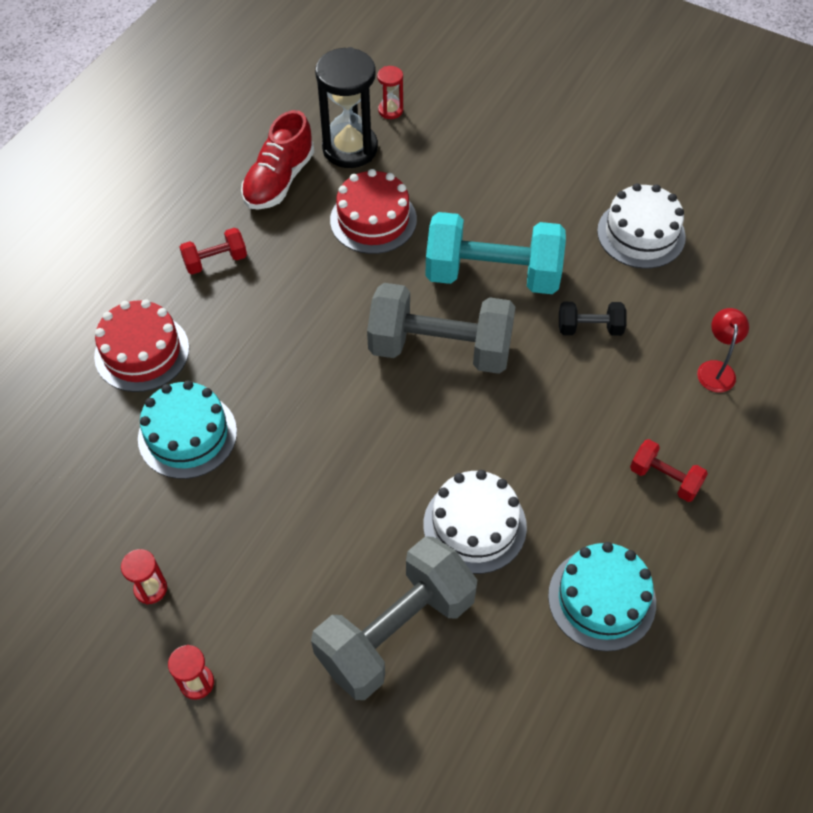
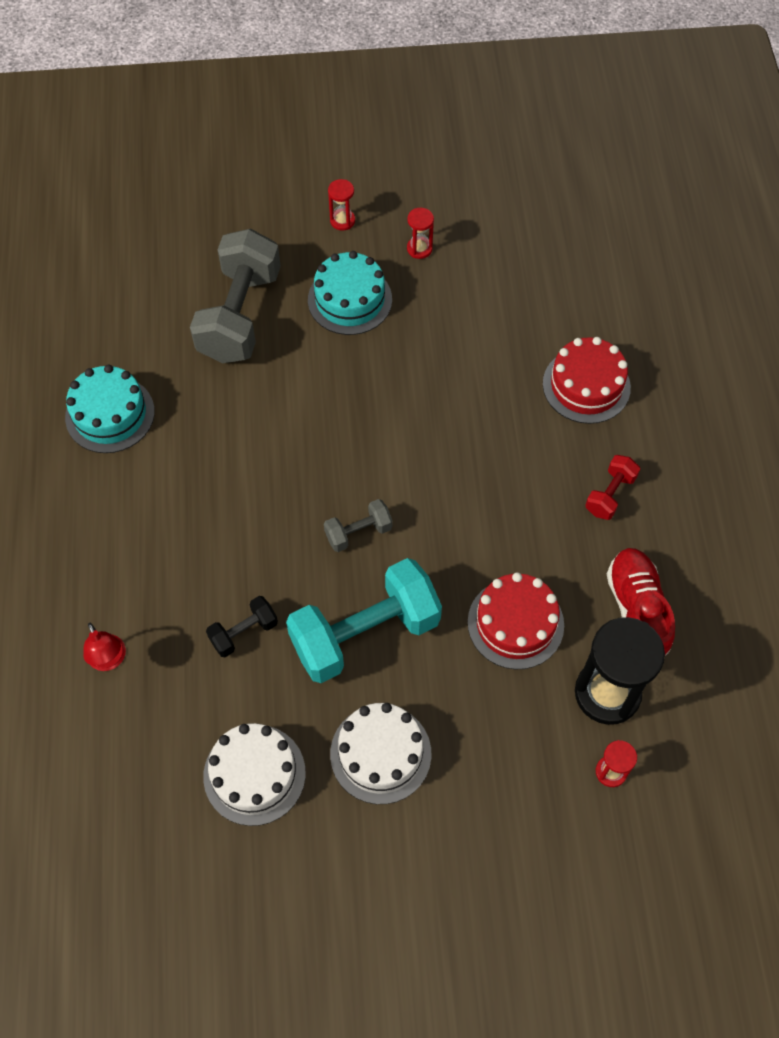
camera: 145 degrees right, 5 degrees up
(187, 435) = (491, 349): turquoise cake -> turquoise cake (350, 299)
(440, 348) = (358, 532): grey dumbbell -> grey dumbbell, size x0.47
(474, 525) = (233, 410): white cake -> white cake (380, 754)
(664, 478) = (107, 531): red dumbbell -> none

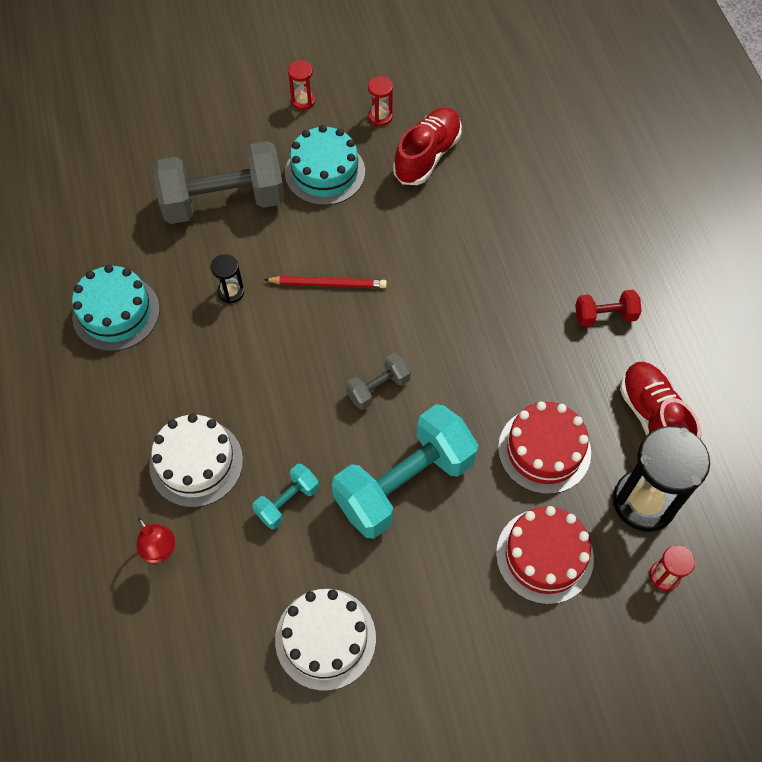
camera: 10 degrees left, 0 degrees up
(229, 410) = (231, 292): none -> black hourglass
(240, 315) = (224, 201): grey dumbbell -> grey dumbbell turned 75 degrees clockwise
(244, 632) = (287, 501): black dumbbell -> turquoise dumbbell
(329, 417) = (328, 284): none -> red pencil
(380, 754) = (443, 597): white cake -> white cake (196, 463)
(460, 297) = (427, 156): none -> red shoe
(586, 385) = (561, 219): red cake -> red cake (544, 556)
(610, 494) = (605, 316): red dumbbell -> red dumbbell turned 60 degrees clockwise

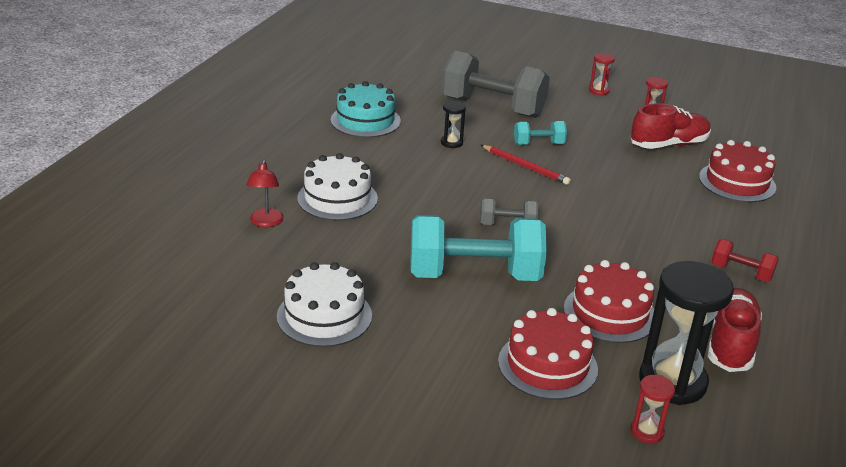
camera: 35 degrees right, 30 degrees down
(287, 501) = (377, 243): turquoise dumbbell -> turquoise dumbbell (538, 144)
(325, 172) = (580, 123): turquoise cake -> none
(521, 178) = (737, 182): none -> red cake

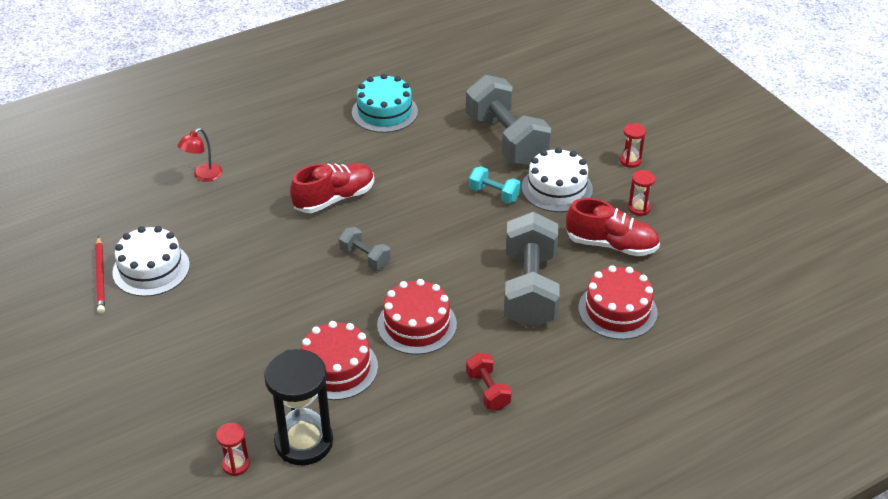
camera: 40 degrees right, 10 degrees up
(337, 198) = (274, 177): white cake -> white cake (557, 188)
(451, 143) = (424, 162): black hourglass -> none
(474, 275) = (284, 288): turquoise dumbbell -> none
(525, 167) = (452, 211): red pencil -> red pencil (100, 277)
(547, 365) = (239, 382): red cake -> red cake (417, 324)
(662, 194) = (530, 289): none -> grey dumbbell
(730, 343) = (388, 440): red shoe -> red shoe (334, 199)

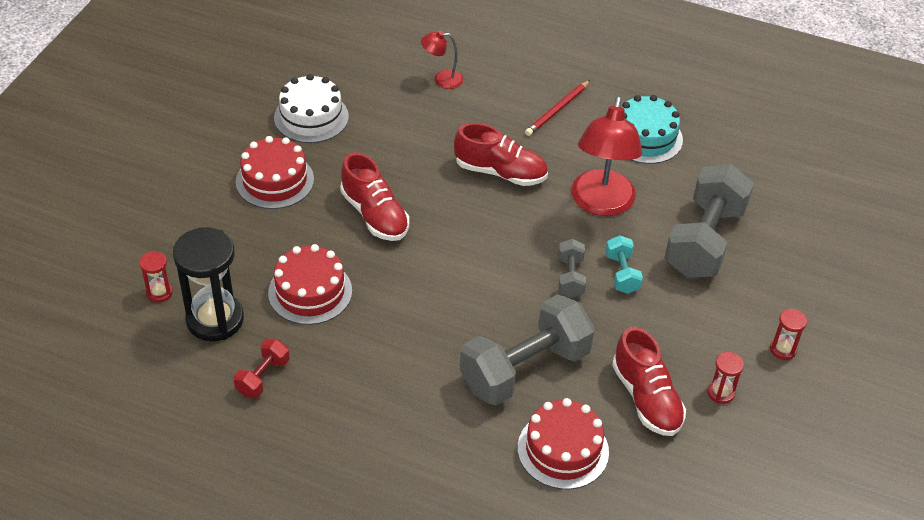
camera: 50 degrees right, 5 degrees up
(100, 277) = (276, 96): red pencil -> red pencil (557, 110)
(299, 288) = (375, 215): none -> red shoe
(365, 258) = (451, 234): grey dumbbell -> grey dumbbell (570, 277)
(417, 324) = (406, 314): red cake -> red cake (275, 180)
(421, 167) = (601, 204): none -> red lamp
(488, 390) = (374, 407): red dumbbell -> red dumbbell (263, 377)
(557, 188) = (679, 314): white cake -> none

